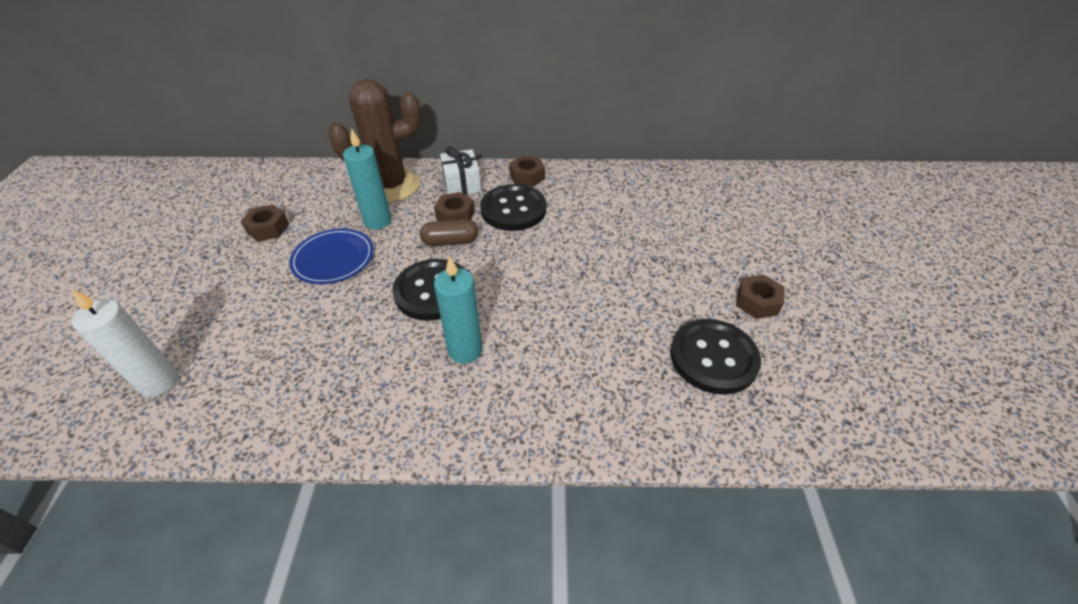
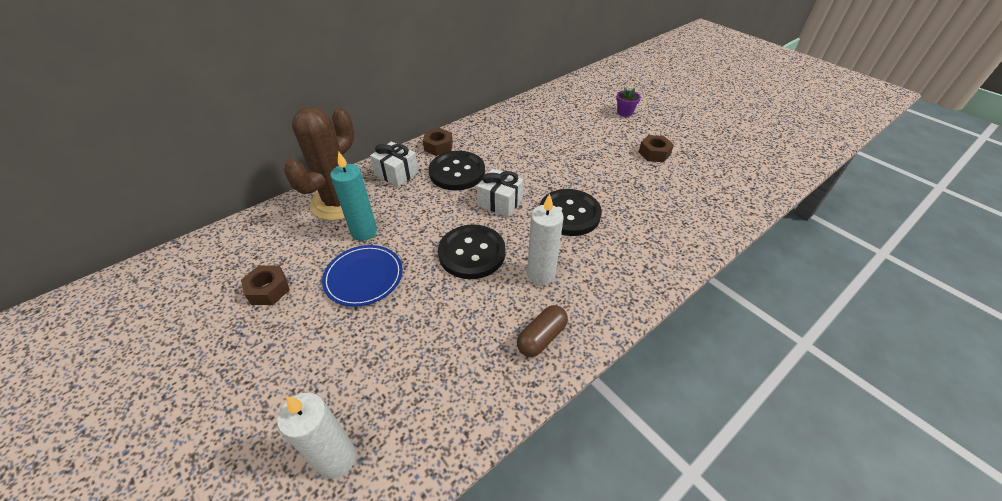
camera: 40 degrees left, 0 degrees up
(450, 242) = (440, 215): brown capsule -> brown capsule (541, 337)
(455, 215) = (421, 197): brown nut -> none
(465, 350) = (541, 274): turquoise candle -> white candle
(516, 259) = (500, 202): none -> white gift
(713, 358) = (669, 193): black button -> black button (569, 214)
(781, 236) = (624, 112): none -> purple flower pot

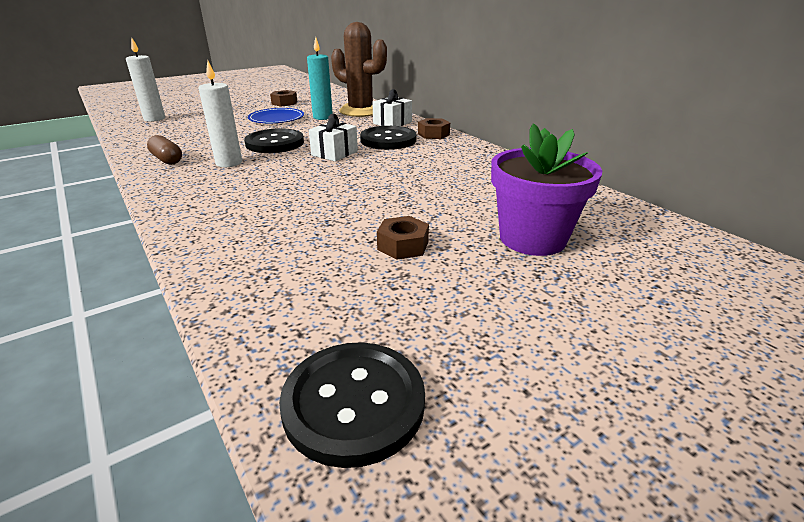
camera: 95 degrees right, 15 degrees down
(569, 214) = (299, 179): black button -> black button (354, 403)
(624, 112) = (532, 238): purple flower pot -> purple flower pot, size x2.31

